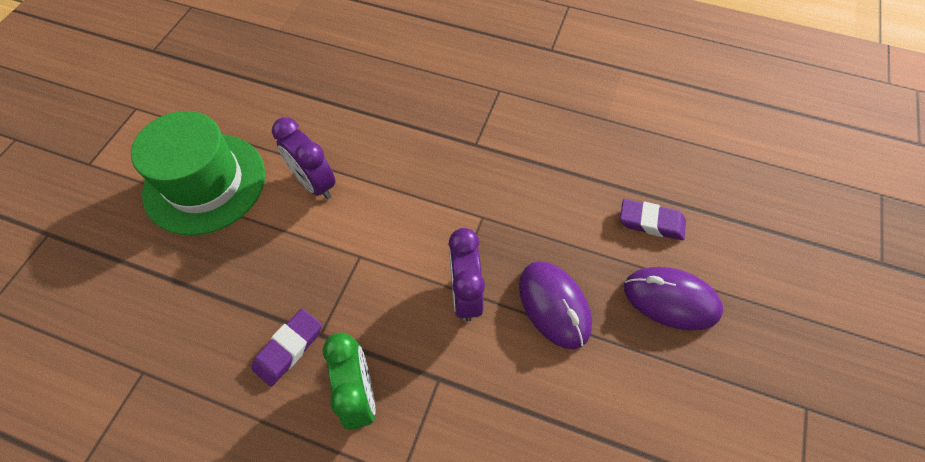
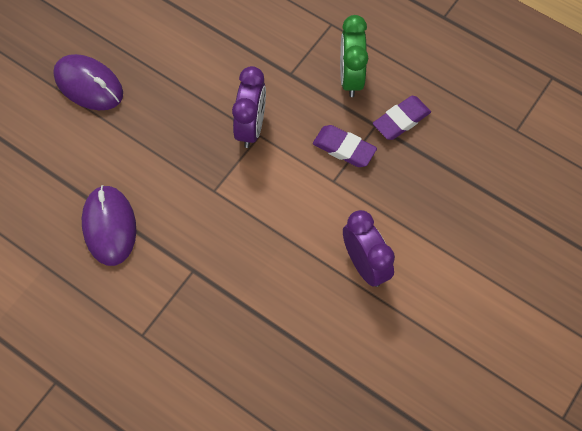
camera: 165 degrees left, 5 degrees up
(205, 183) = (475, 293): green hat -> none
(554, 305) = (183, 102): purple mouse -> purple mouse (109, 226)
(651, 222) = (66, 149): purple eraser -> purple eraser (344, 148)

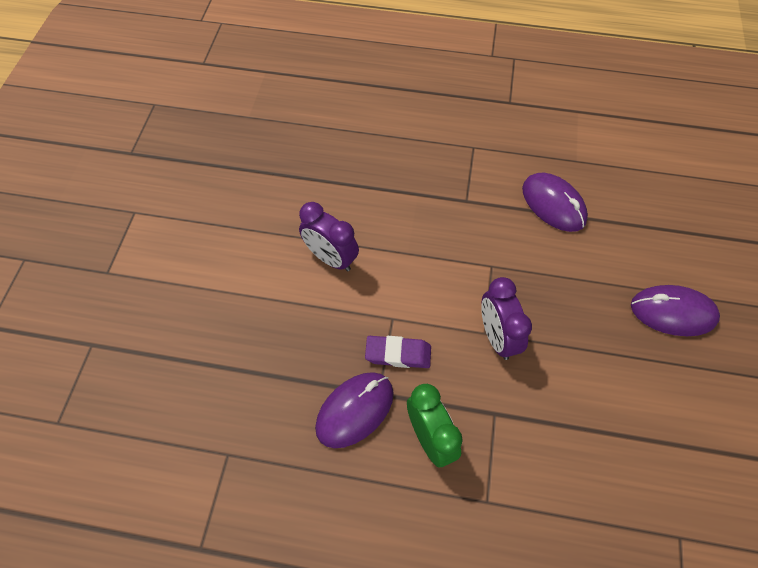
camera: 155 degrees right, 5 degrees down
(401, 120) = (355, 410): purple eraser -> purple mouse

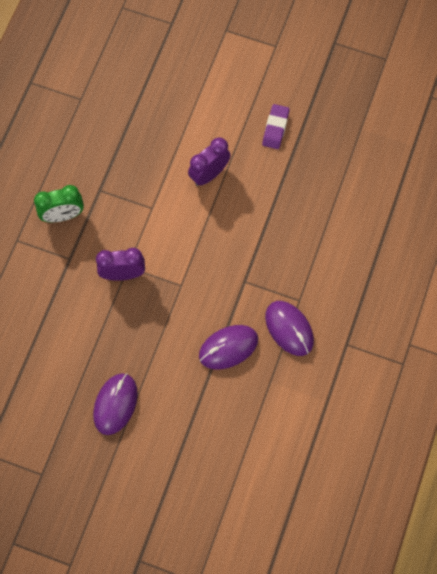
camera: 100 degrees right, 10 degrees up
(355, 410) = (91, 174): purple mouse -> purple mouse (289, 329)
(398, 354) = (124, 207): purple eraser -> purple eraser (275, 128)

